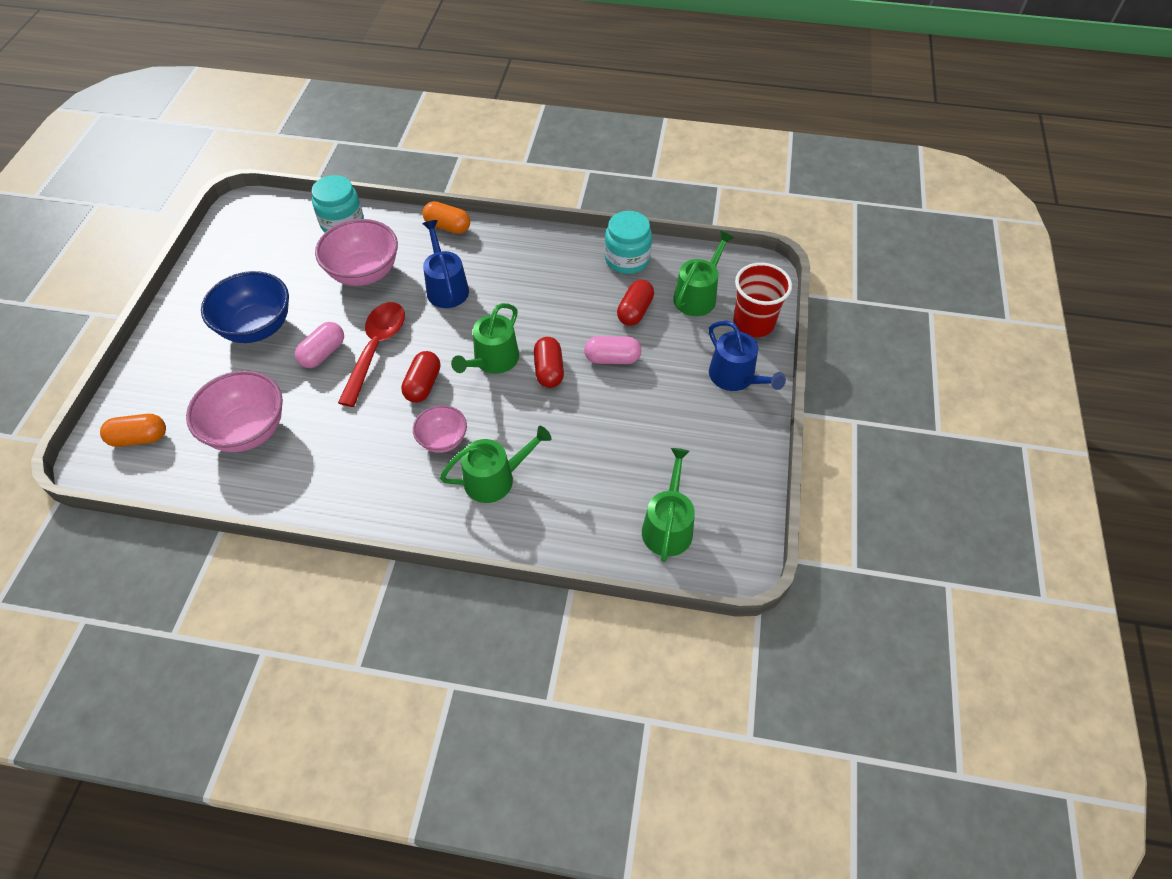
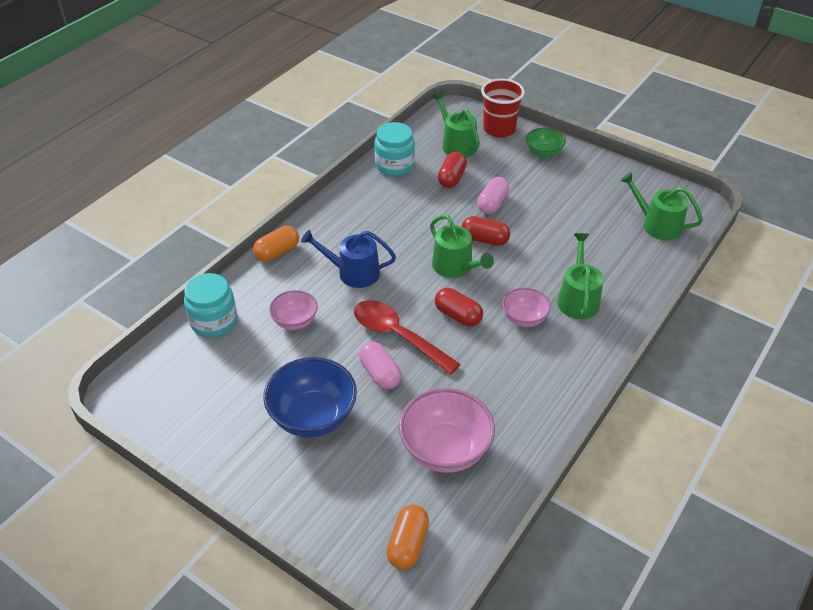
camera: 65 degrees left, 10 degrees down
(364, 273) = (295, 321): pink bowl -> pink bowl, size x0.58
(635, 311) = (451, 178): red capsule -> red capsule turned 60 degrees clockwise
(735, 377) = (543, 153): blue watering can -> green bowl

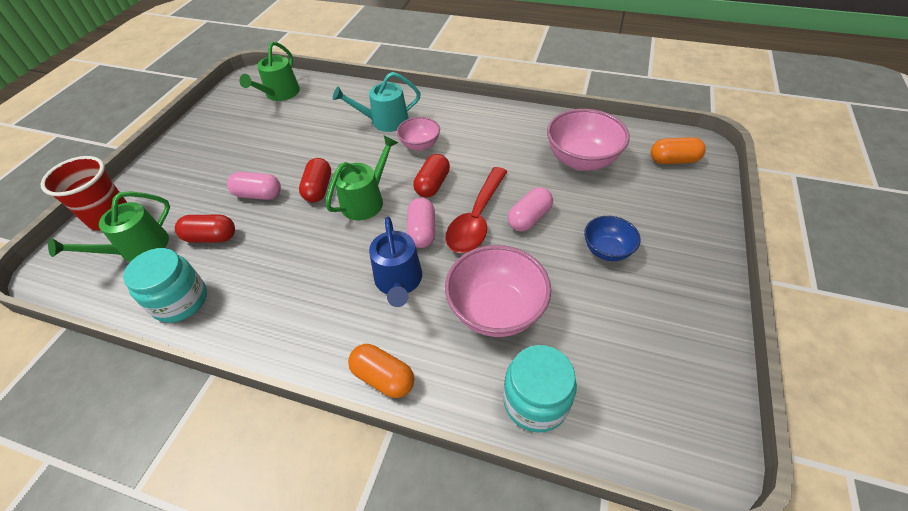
camera: 105 degrees left, 5 degrees up
(295, 321) = (496, 310): pink bowl -> pink bowl, size x1.72
(313, 417) = (606, 250): blue bowl -> blue bowl, size x0.58
(400, 296) = (422, 231): none -> pink capsule
(543, 153) = (166, 173): green bowl -> none
(578, 299) = (385, 121): green watering can -> turquoise watering can

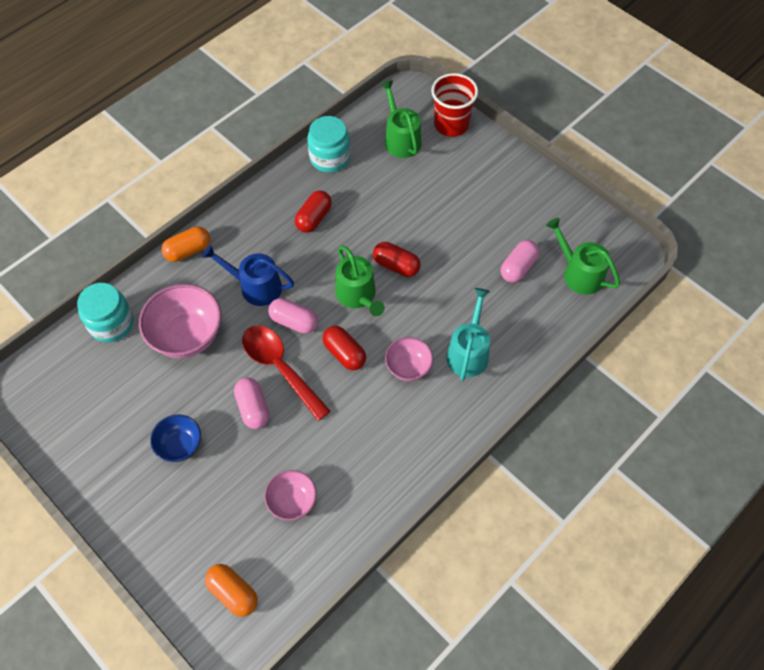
camera: 115 degrees right, 10 degrees up
(211, 237) = (384, 183): red capsule -> red capsule (314, 218)
(258, 195) = (416, 222): pink capsule -> pink capsule (518, 267)
(581, 160) = (292, 501): pink bowl -> pink bowl, size x0.58
(673, 160) = (233, 593): orange capsule -> orange capsule turned 75 degrees counterclockwise

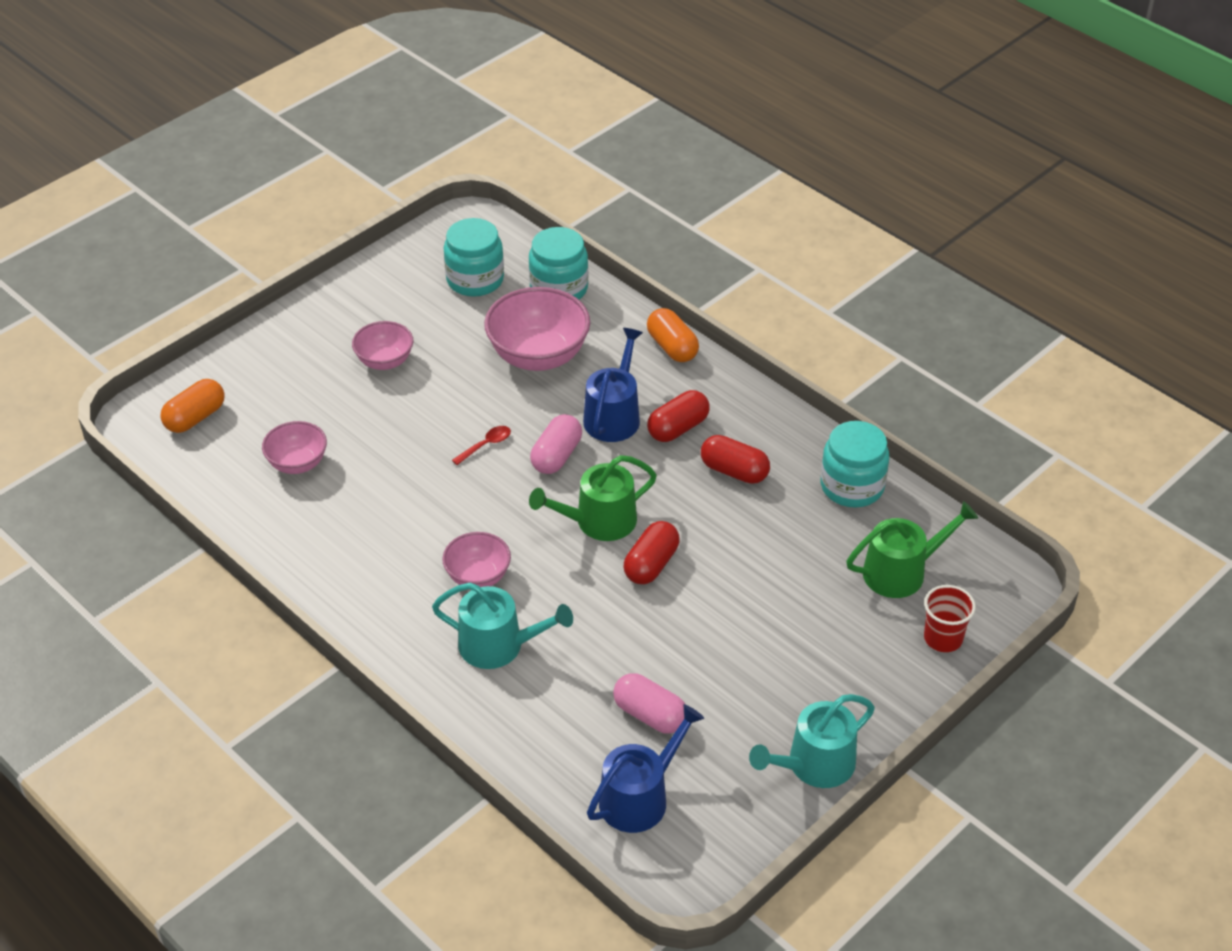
camera: 90 degrees right, 15 degrees down
(90, 383) = (475, 279): none -> turquoise jar
(180, 445) = (385, 361): blue bowl -> pink bowl
(253, 408) = (429, 422): pink capsule -> none
(280, 367) = (486, 445): red spoon -> red spoon, size x0.42
(344, 353) = (504, 508): red capsule -> red capsule (678, 428)
(451, 125) = (943, 638): red cup -> red cup, size x0.65
(546, 189) = (814, 765): none -> turquoise watering can
(579, 273) = (639, 797): green watering can -> blue watering can

